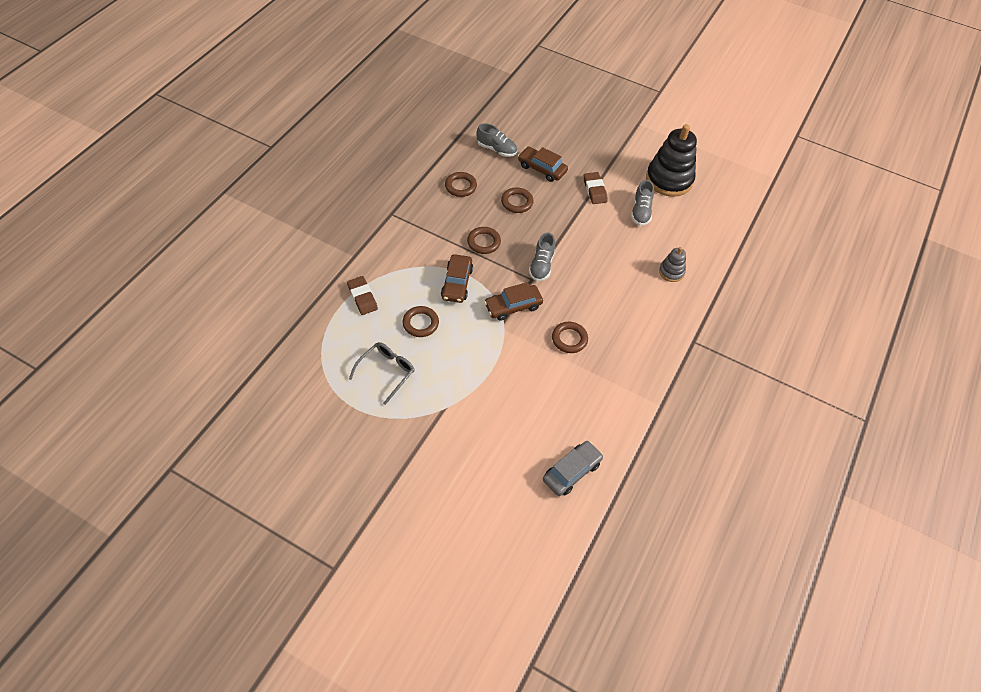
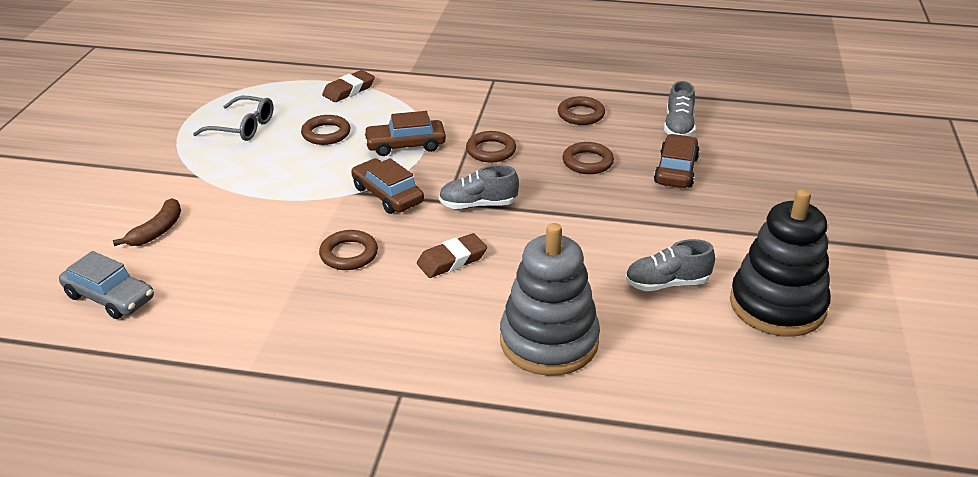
camera: 75 degrees right, 20 degrees down
(506, 439) = (157, 231): none -> brown banana
(594, 190) = (674, 227): brown eraser -> brown eraser (452, 260)
(671, 272) = (549, 341): grey stacking toy -> grey stacking toy, size x2.01

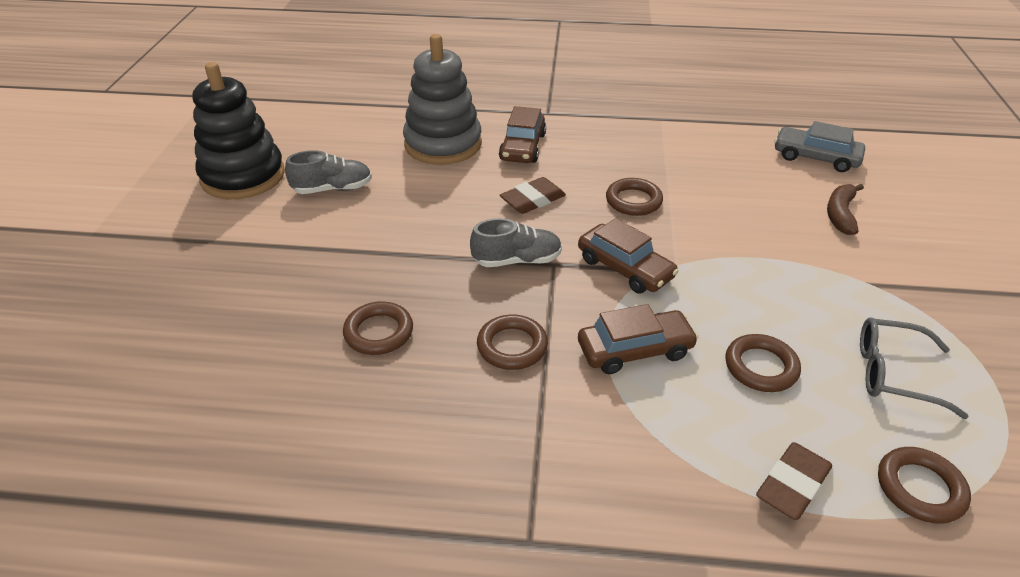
camera: 175 degrees right, 5 degrees up
(581, 114) = (371, 437): brown ring -> brown ring (920, 488)
(676, 170) = (263, 324): brown car -> brown car (522, 147)
(678, 127) = (219, 414): grey shoe -> none

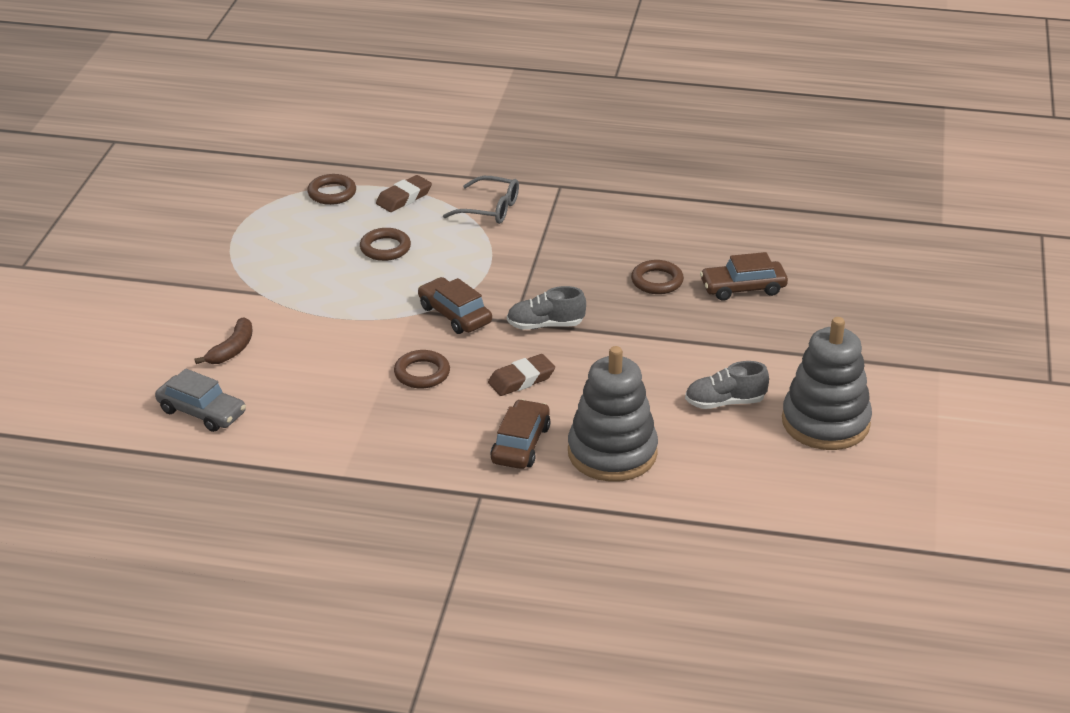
camera: 175 degrees left, 5 degrees down
(243, 176) = (825, 423): black stacking toy -> grey stacking toy
(512, 346) = (558, 268): brown ring -> none
(635, 350) = (469, 261): brown car -> brown car (743, 288)
(894, 373) = (296, 240): grey glasses -> grey glasses (490, 209)

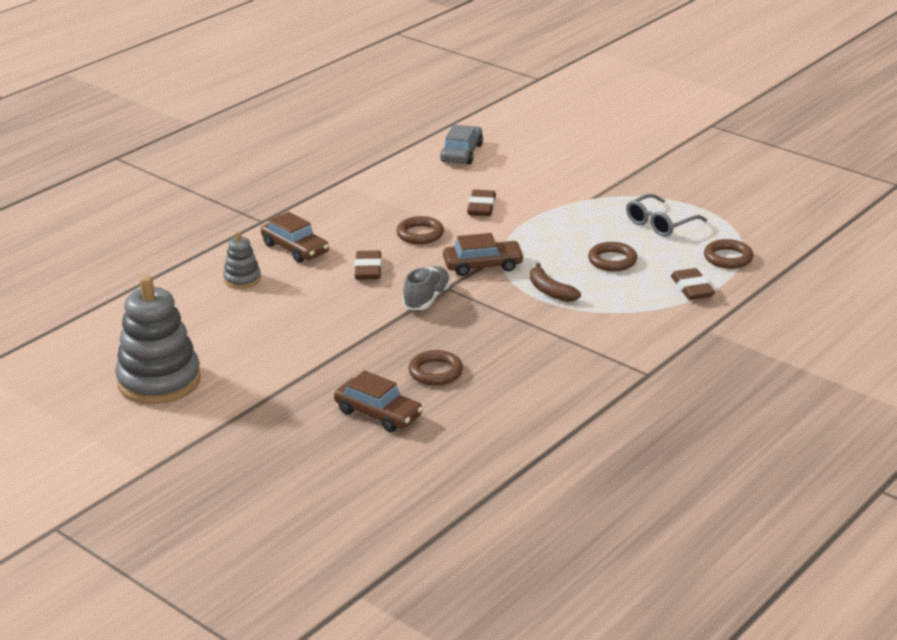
camera: 120 degrees right, 5 degrees down
(201, 412) = (462, 153): grey car -> grey car turned 135 degrees clockwise
(232, 349) = (525, 175): brown banana -> brown banana (550, 291)
(331, 354) = (481, 207): none -> brown eraser
(490, 209) = (636, 325): grey glasses -> grey glasses (660, 224)
(612, 453) = (242, 279): grey stacking toy -> grey stacking toy, size x0.50
(725, 402) = (238, 345): grey shoe -> none
(743, 288) = (378, 413): brown car -> brown car turned 105 degrees clockwise

